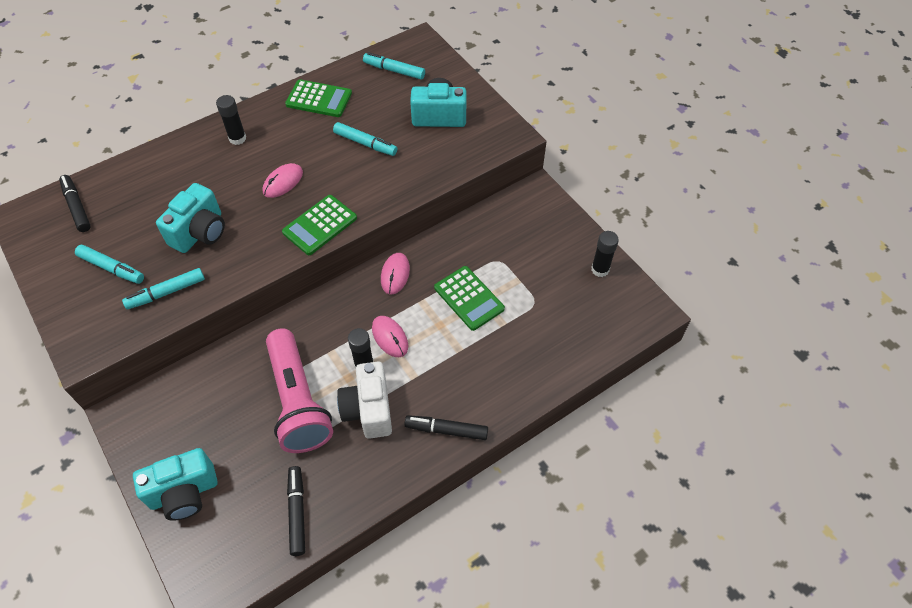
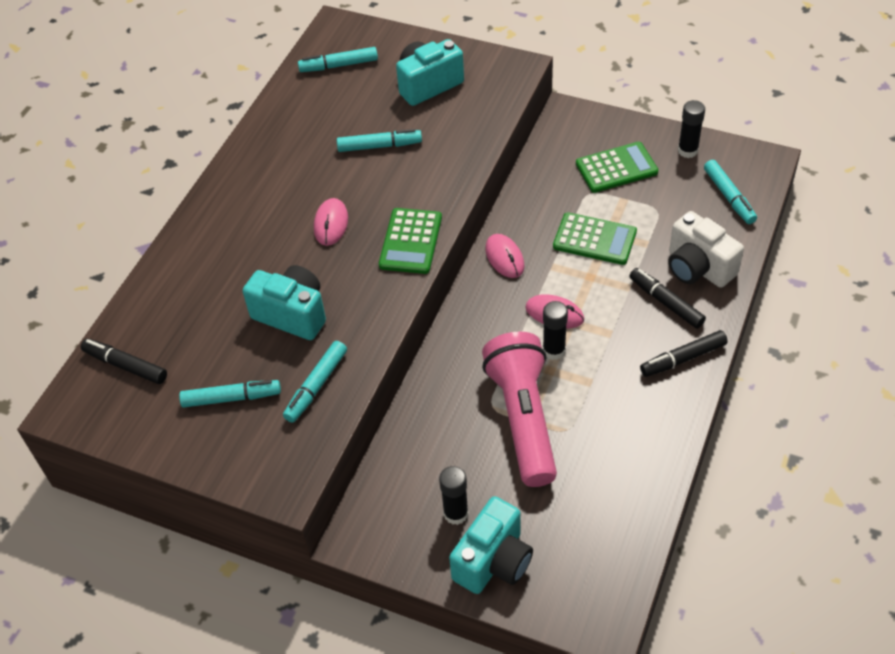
camera: 30 degrees left, 5 degrees down
(200, 232) = (292, 314): turquoise camera -> turquoise camera turned 60 degrees counterclockwise
(237, 138) = (237, 209): black glue stick -> black glue stick (456, 513)
(297, 512) = (617, 507): black marker -> black marker (666, 302)
(298, 401) = (523, 418): pink flashlight -> pink flashlight turned 135 degrees counterclockwise
(319, 99) = (287, 129): green calculator -> green calculator (616, 168)
(368, 409) = (596, 385): white camera -> white camera (698, 268)
(598, 324) = (729, 197): none -> turquoise marker

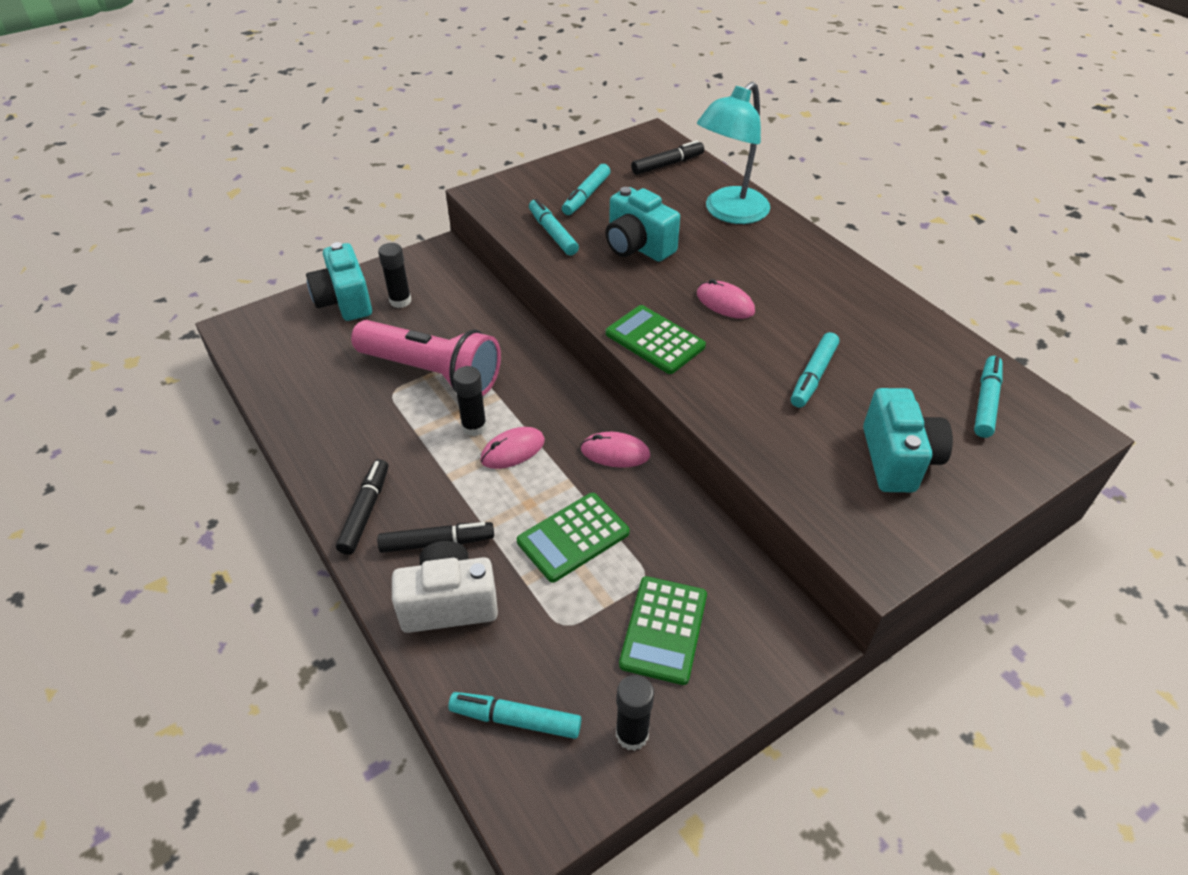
camera: 120 degrees right, 5 degrees down
(190, 279) = (729, 213): none -> turquoise lamp
(292, 314) = (637, 246): turquoise camera -> turquoise camera turned 75 degrees clockwise

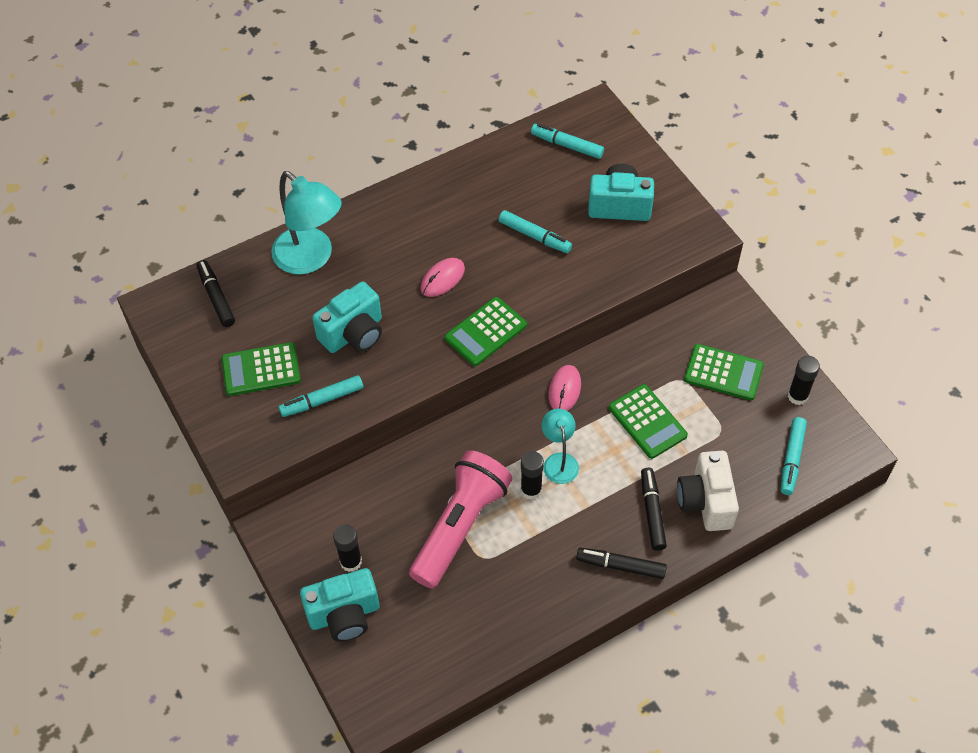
camera: 85 degrees left, 10 degrees up
(513, 450) = (559, 461): pink mouse -> turquoise lamp
(586, 196) = (261, 370): turquoise marker -> green calculator

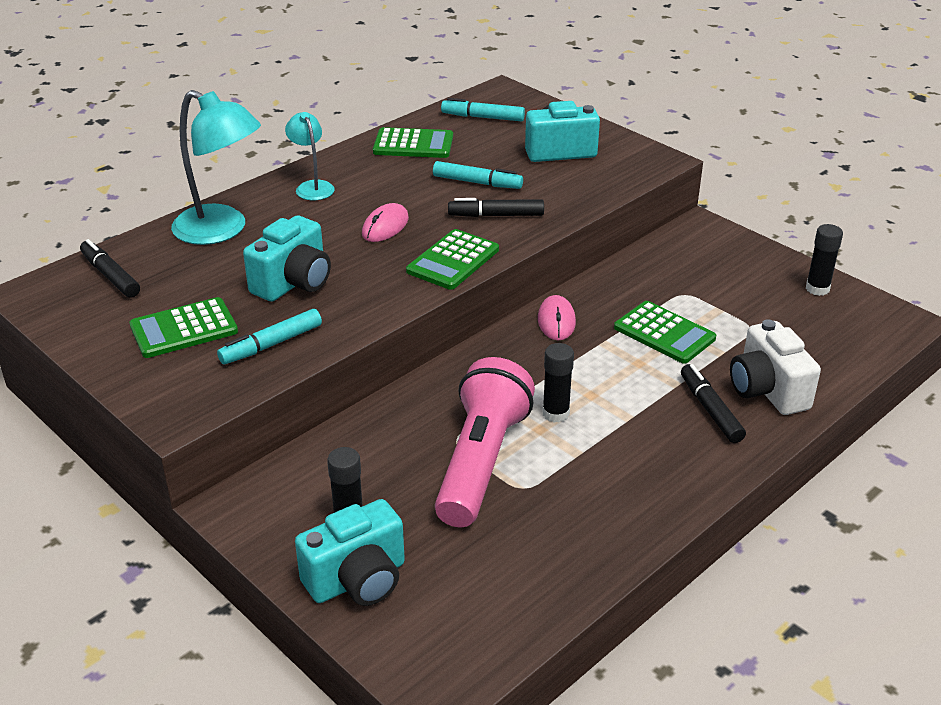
camera: 15 degrees left, 20 degrees down
(559, 461) = (578, 382): turquoise lamp -> turquoise lamp (312, 187)
(621, 566) = (698, 466): black marker -> black marker (496, 215)
(723, 372) = (727, 282): green calculator -> green calculator (413, 144)
(791, 459) = (842, 340): turquoise marker -> none

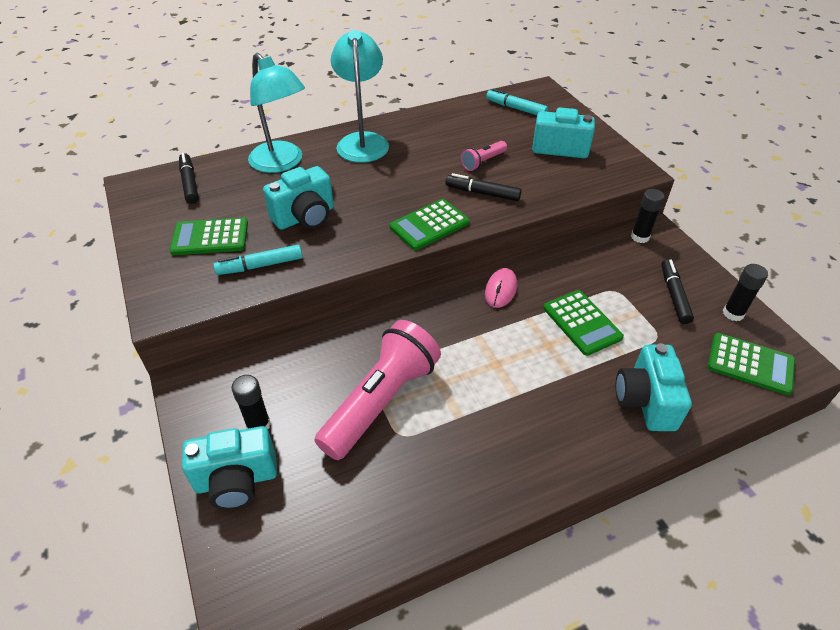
camera: 20 degrees right, 10 degrees up
(312, 187) = (362, 141): turquoise lamp -> turquoise lamp, size x1.81
(385, 226) = (395, 185): pink mouse -> none
(413, 144) = (453, 121): green calculator -> green calculator (750, 364)
(477, 183) = (483, 162): turquoise marker -> pink flashlight
(555, 413) = (459, 373): black glue stick -> black glue stick (640, 237)
(710, 410) = (587, 406): black marker -> black marker (674, 295)
(767, 390) = (645, 401): white camera -> turquoise camera

